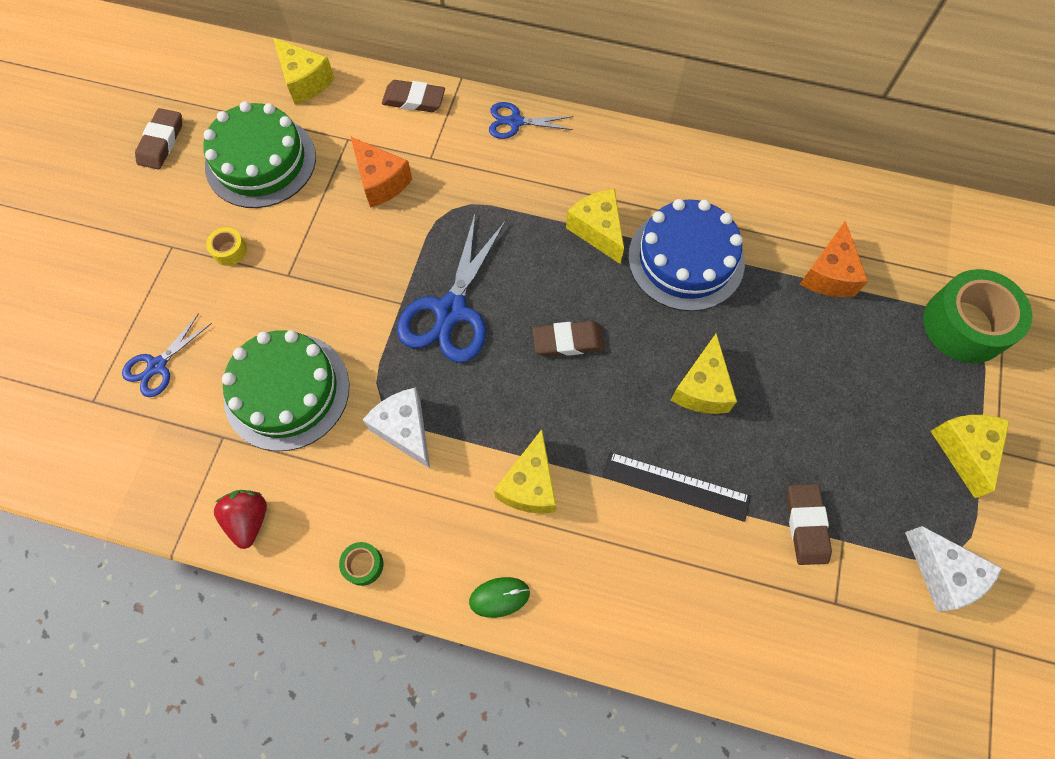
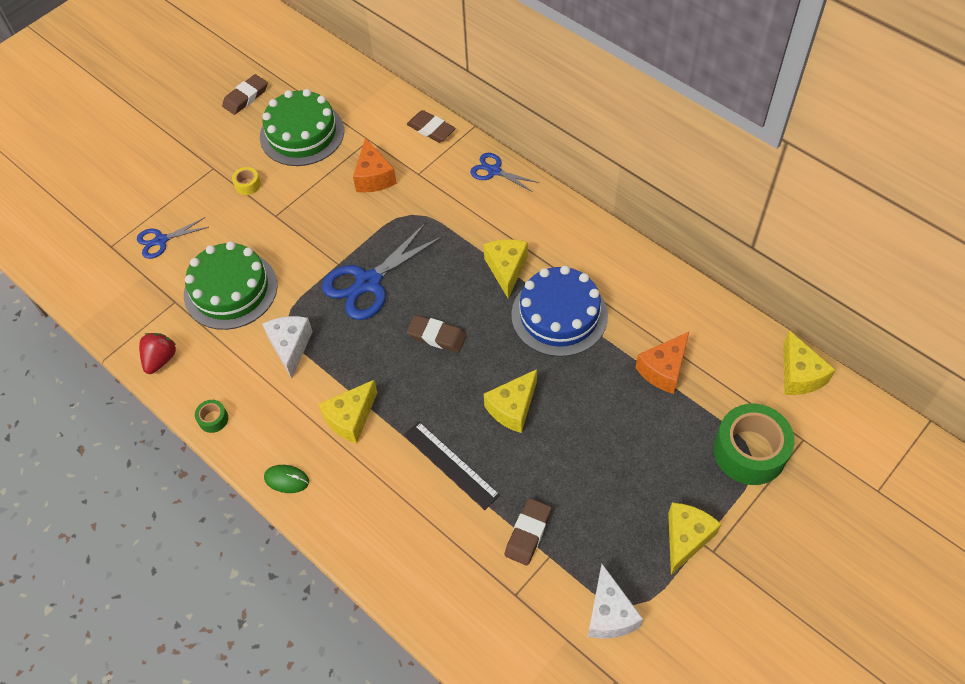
camera: 30 degrees right, 10 degrees down
(304, 81) = (363, 90): yellow cheese -> yellow cheese (799, 375)

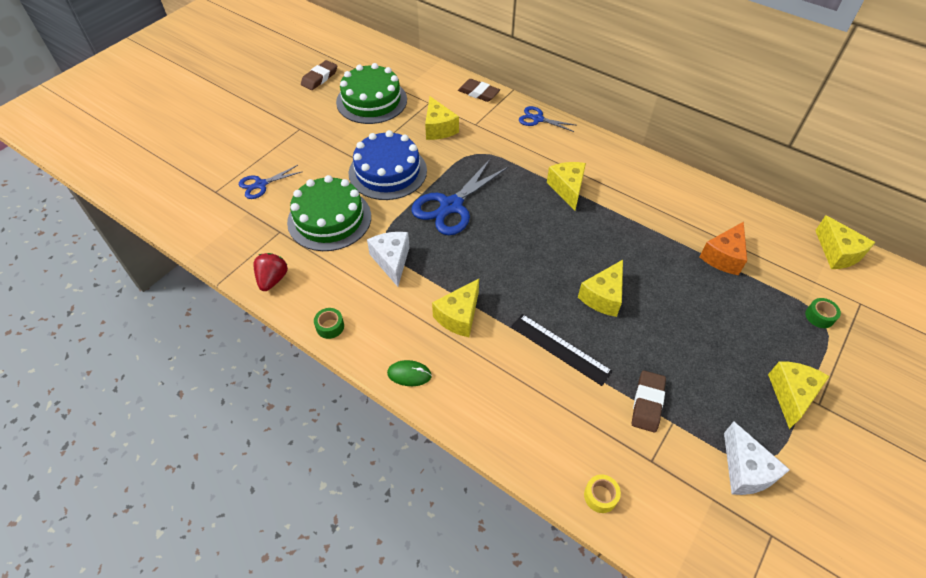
camera: 10 degrees left, 5 degrees down
(247, 185) = (331, 139): yellow tape -> yellow tape (600, 496)
(374, 177) = (438, 128): orange cheese -> yellow cheese
(437, 336) = (521, 243): brown eraser -> none
(559, 315) = (622, 220): blue cake -> blue cake (387, 172)
(749, 451) = (819, 316): green tape -> green tape, size x0.43

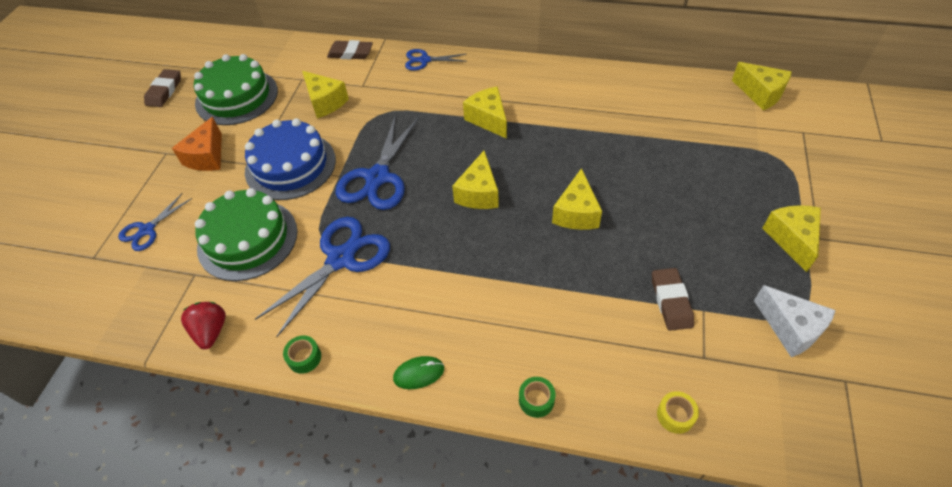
camera: 20 degrees left, 0 degrees up
(392, 261) = (341, 259): white cheese -> blue scissors
(459, 316) = (442, 289): yellow cheese -> yellow cheese (479, 193)
(560, 349) = (561, 281): black ruler -> none
(723, 257) = (666, 133): orange cheese -> orange cheese (207, 156)
(819, 316) = (776, 157): green tape -> green tape (536, 400)

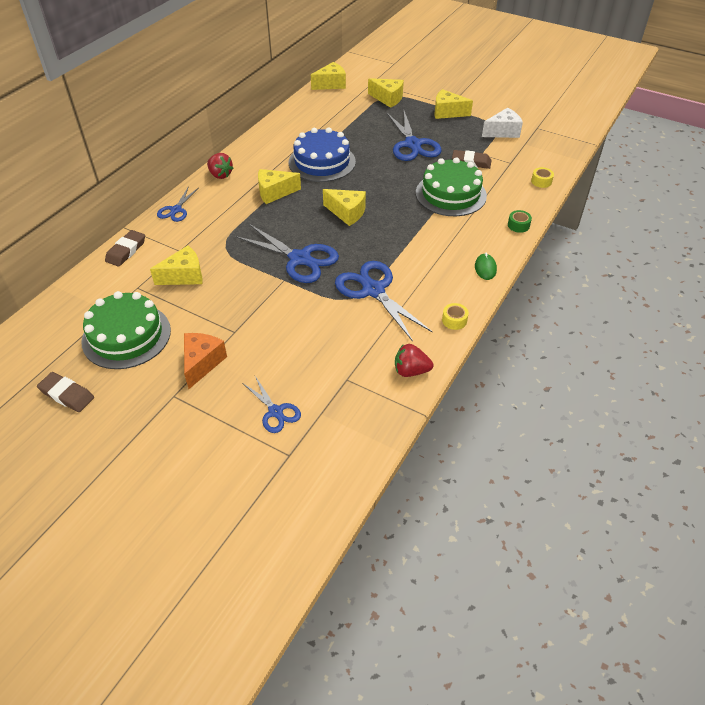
camera: 75 degrees left, 5 degrees down
(207, 156) = (202, 363): orange cheese -> orange cheese turned 105 degrees counterclockwise
(247, 239) = (325, 342): green cake -> green cake (450, 194)
(290, 165) = (252, 307): blue cake -> blue cake (322, 162)
(304, 358) = (454, 320): green tape -> yellow tape
(499, 68) = (220, 175): none -> red strawberry
(576, 213) = (388, 177): yellow cheese -> yellow cheese (388, 99)
(672, 219) = (412, 144): none -> blue scissors

